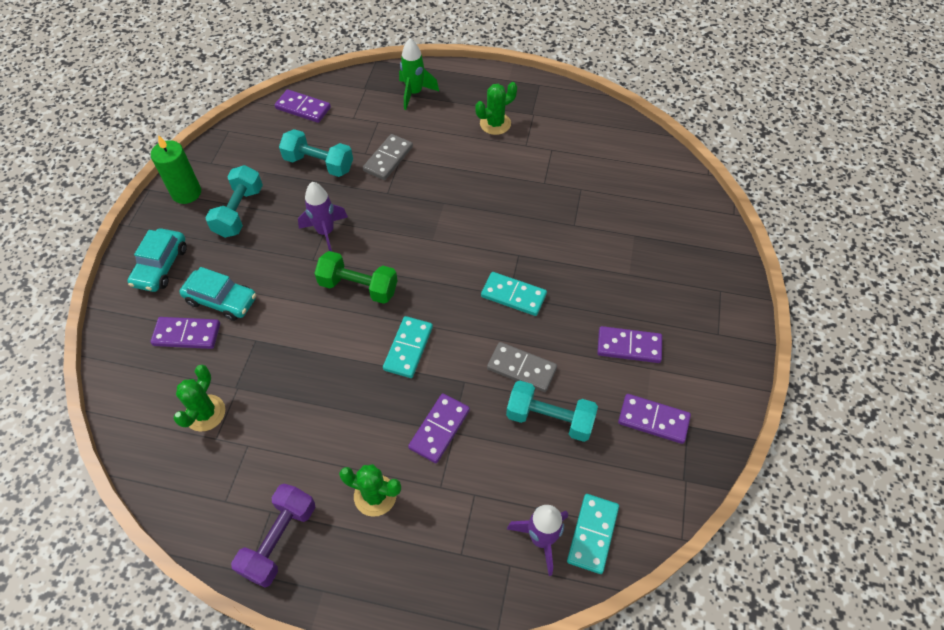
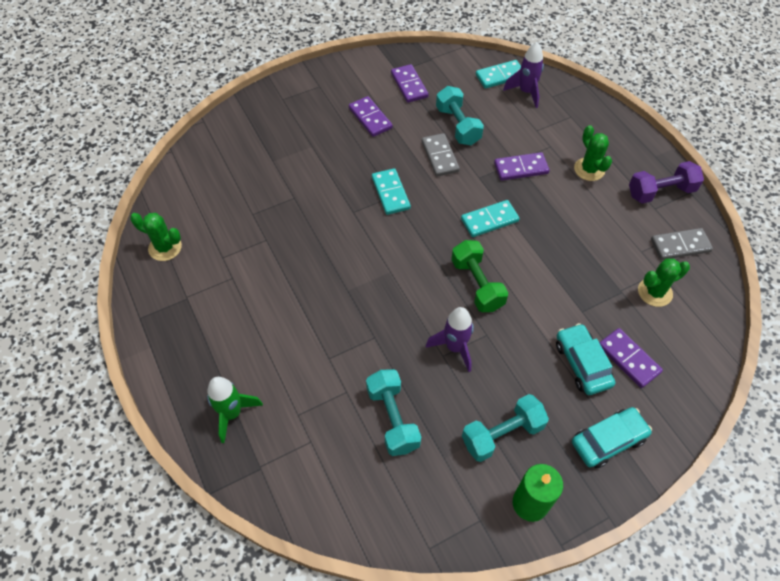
camera: 130 degrees left, 0 degrees up
(303, 108) = (337, 502): purple domino -> none
(388, 159) = (336, 367): grey domino -> grey domino (680, 245)
(495, 124) = (223, 316): green cactus -> green cactus (165, 247)

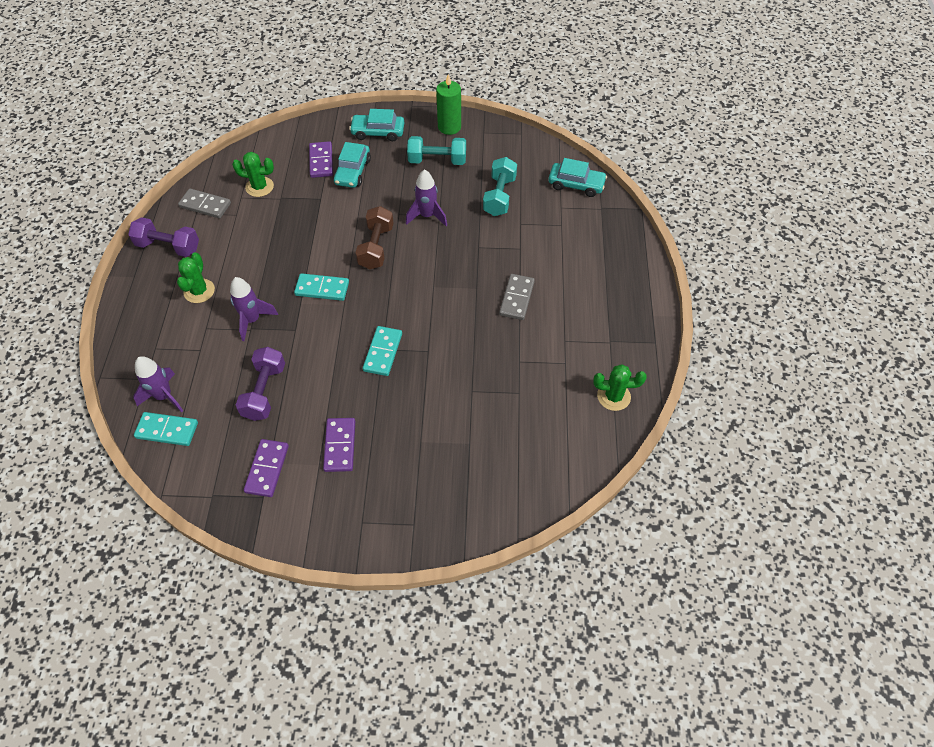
camera: 150 degrees left, 0 degrees up
(165, 247) = (613, 396): green cactus -> green cactus turned 45 degrees counterclockwise
(232, 413) = (606, 244): green rocket -> none
(308, 490) = (576, 184): none -> turquoise car
(440, 156) = (310, 367): grey domino -> grey domino (517, 298)
(458, 126) = (264, 391): turquoise dumbbell -> purple dumbbell
(477, 284) = (376, 247): green dumbbell -> brown dumbbell
(521, 168) = (252, 320): purple domino -> purple rocket

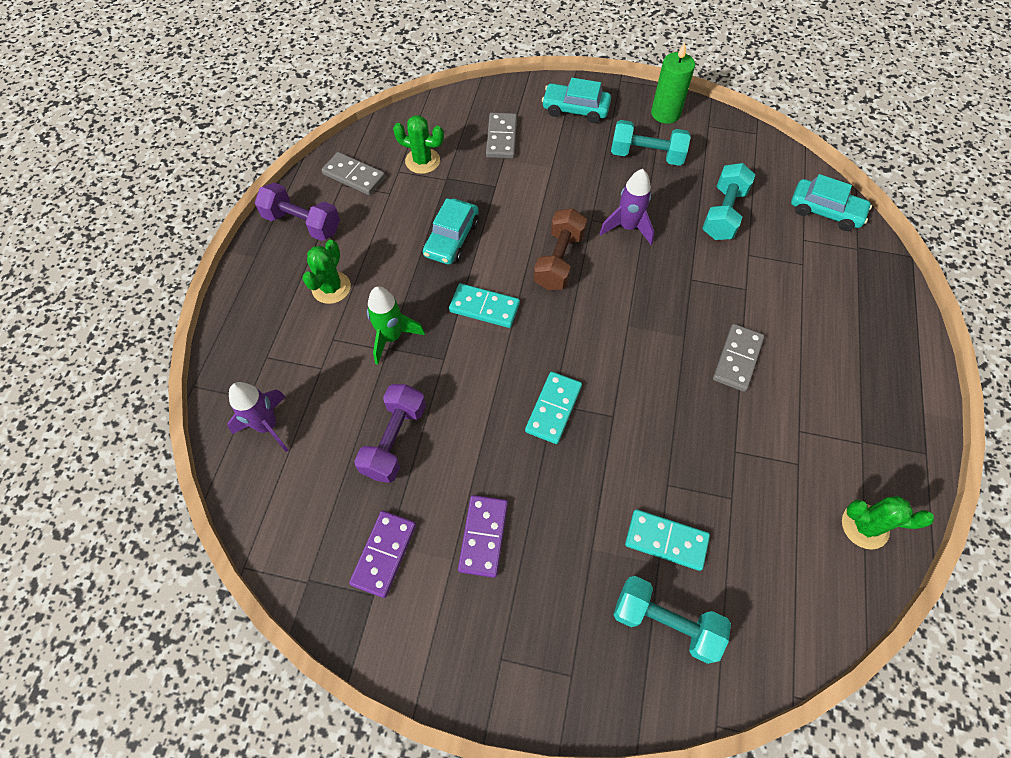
camera: 10 degrees right, 5 degrees up
(167, 430) = (264, 474): turquoise domino -> turquoise domino (666, 540)
(252, 320) = (391, 337): purple rocket -> green rocket
(321, 161) = (501, 138): purple domino -> grey domino
(353, 171) = (539, 156): turquoise car -> turquoise car (452, 238)
(477, 480) = (665, 622): none -> turquoise dumbbell

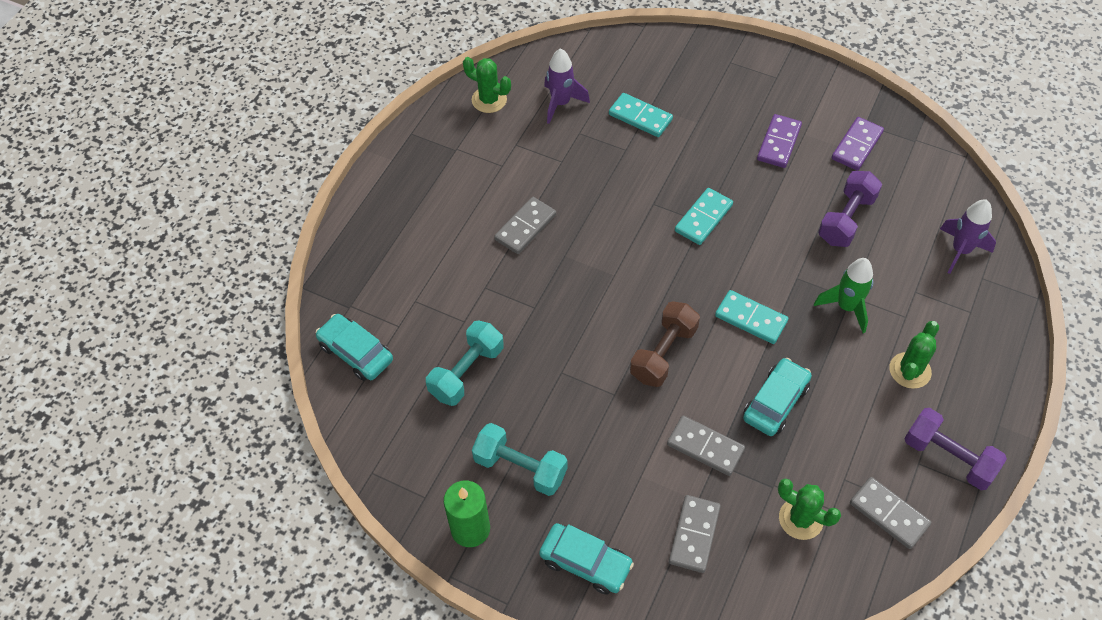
camera: 165 degrees left, 5 degrees down
(505, 195) = (705, 447): none -> grey domino
(627, 227) = (578, 376): purple rocket -> purple rocket (561, 103)
(665, 622) = (658, 76): turquoise dumbbell -> none

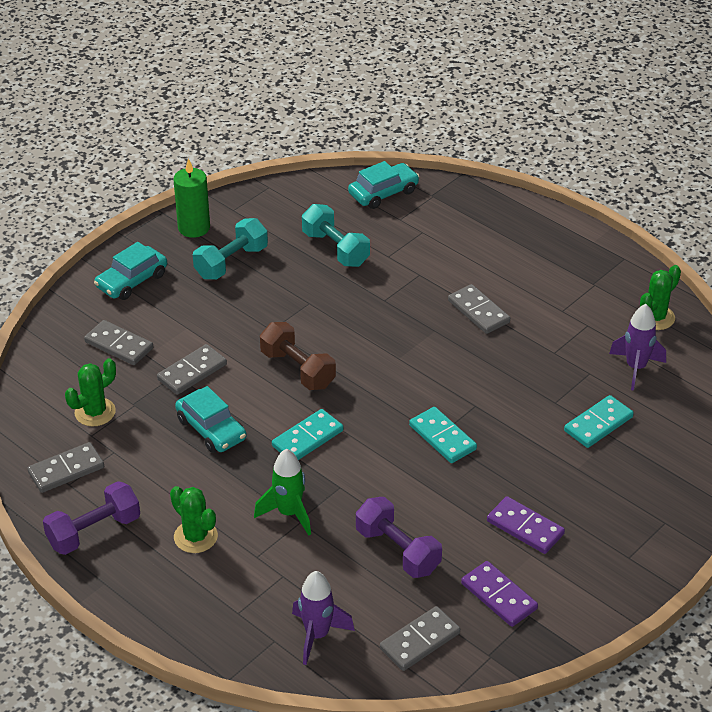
camera: 105 degrees right, 15 degrees down
(927, 184) = (420, 641): none -> grey domino

